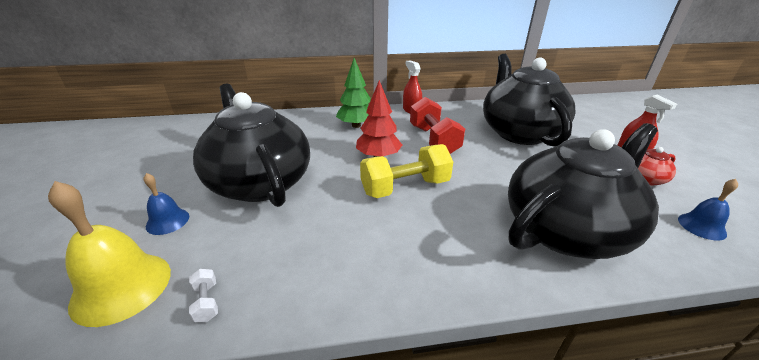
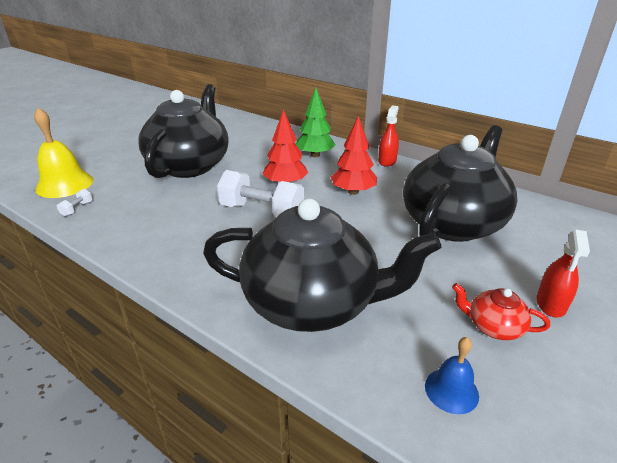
camera: 45 degrees right, 0 degrees up
(167, 221) = (121, 164): blue bell -> none
(405, 187) = (261, 211): yellow dumbbell -> white dumbbell
(434, 140) = (353, 192): red dumbbell -> red tree

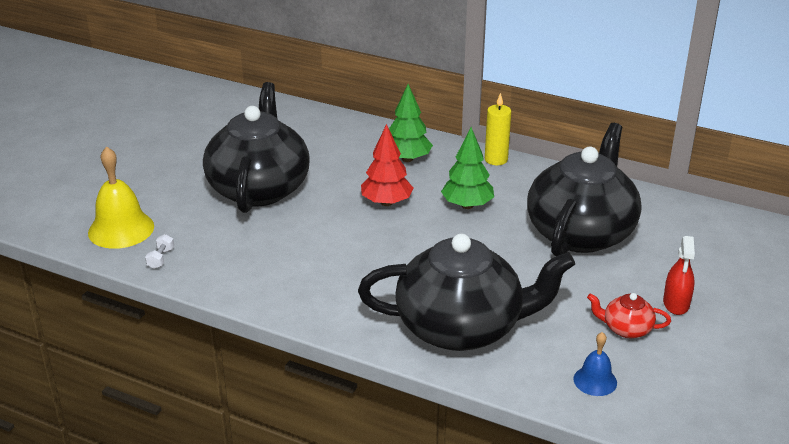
camera: 10 degrees left, 0 degrees up
(261, 211) = (373, 240): white dumbbell -> none
(353, 192) = (467, 205): red tree -> green tree
(387, 161) = (496, 159): red spray bottle -> yellow candle

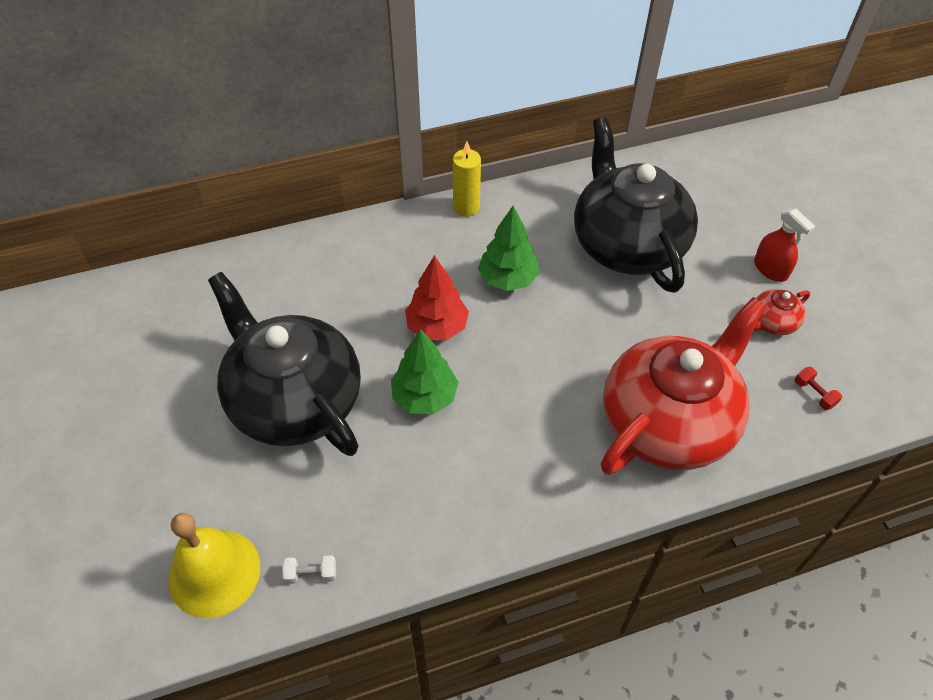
camera: 45 degrees left, 20 degrees up
(161, 258) = (311, 574): white dumbbell -> white dumbbell turned 60 degrees counterclockwise
(407, 159) = (389, 259): green tree -> green tree (424, 397)
(461, 328) = (668, 422): black teapot -> red teapot
(595, 380) = (814, 394): blue bell -> red dumbbell

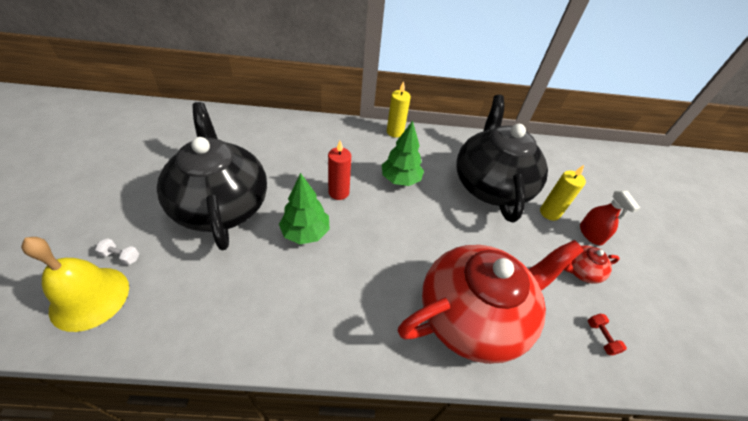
camera: 15 degrees right, 5 degrees down
(311, 574) = (151, 326): white dumbbell -> white dumbbell (121, 256)
(437, 327) = (338, 192): red tree -> red candle
(713, 258) = (549, 213): none -> yellow candle

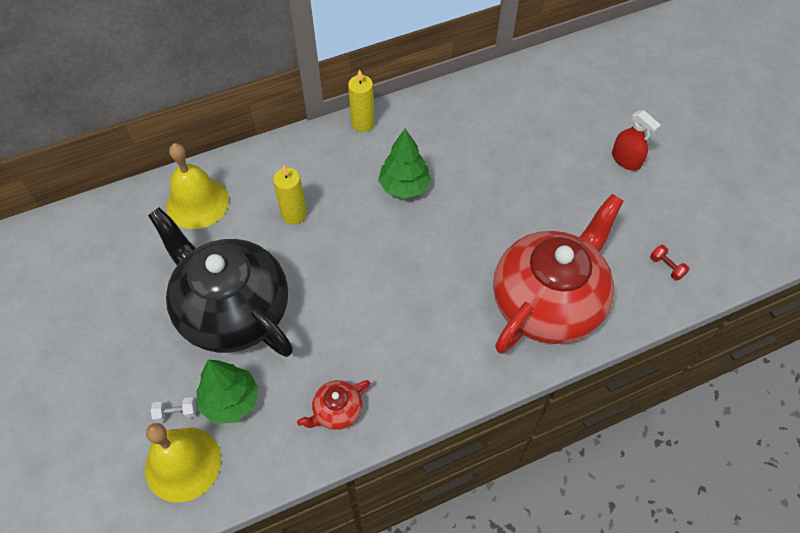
camera: 20 degrees left, 10 degrees up
(254, 132) = (197, 203): none -> yellow bell
(305, 232) = (343, 297): green tree -> green tree (230, 401)
(338, 192) = (347, 234): red candle -> none
(490, 185) = (503, 147): black teapot -> none
(549, 213) = (577, 153): yellow candle -> yellow candle (294, 214)
(581, 271) = (629, 207): red teapot -> red teapot (337, 411)

